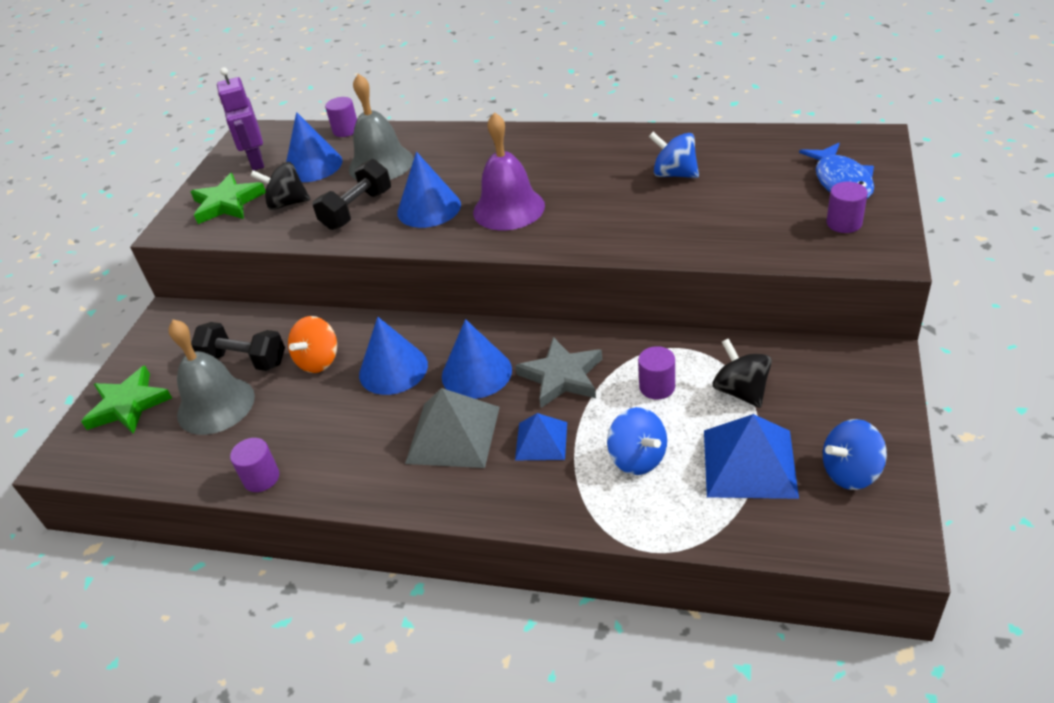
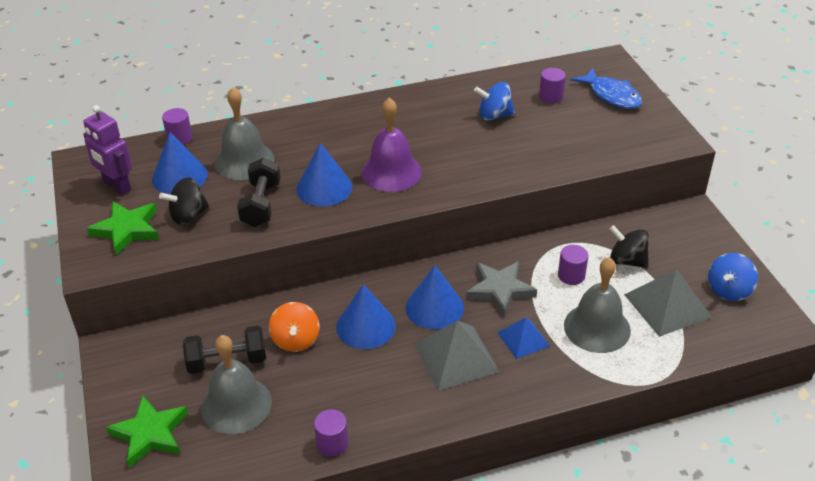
camera: 35 degrees left, 0 degrees up
(637, 458) = (597, 327): blue spinning top -> grey bell
(749, 463) = (667, 305): blue pyramid -> grey pyramid
(844, 223) = (636, 125): purple cylinder -> purple cylinder (551, 97)

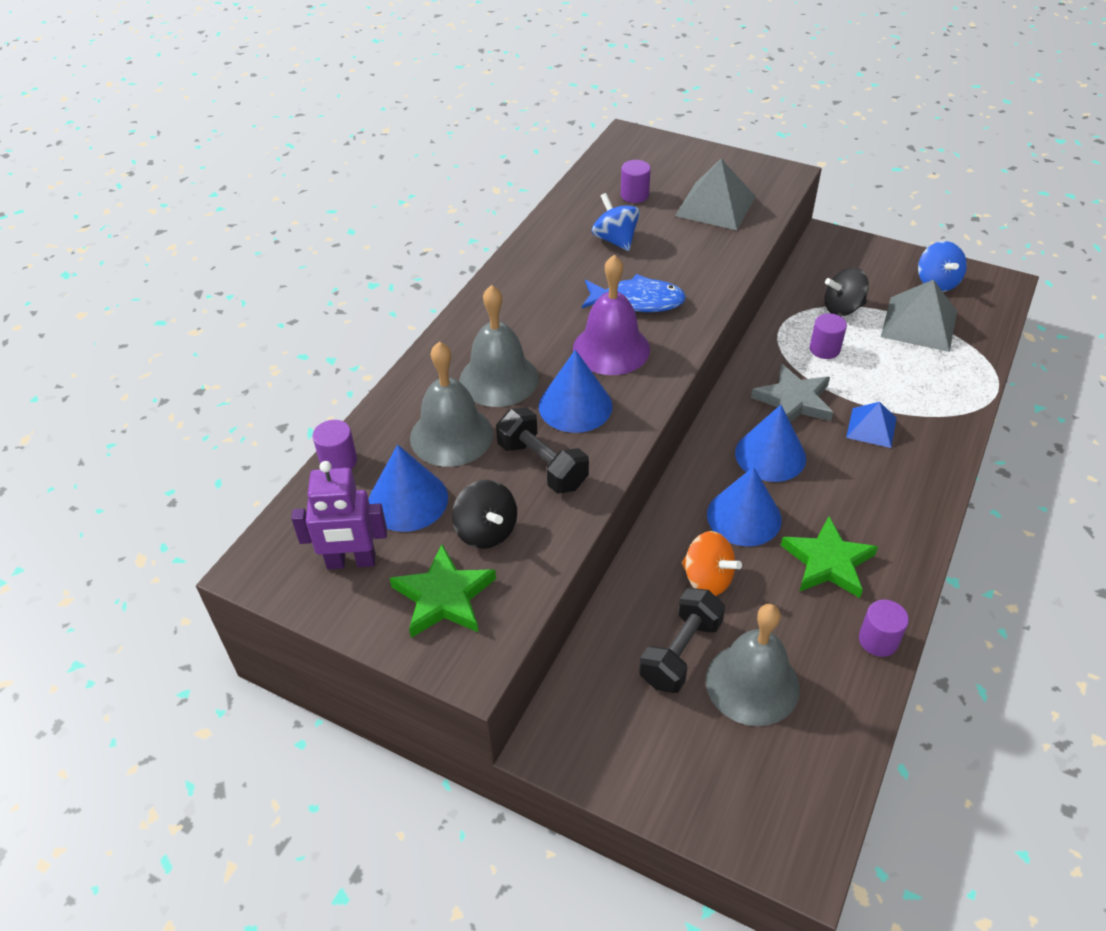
camera: 45 degrees left, 5 degrees up
(150, 433) = (722, 785): green star -> green star (828, 562)
(188, 215) = (486, 531): black spinning top -> black spinning top turned 45 degrees counterclockwise
(456, 357) = (850, 483): grey pyramid -> grey pyramid (715, 205)
(494, 115) = (615, 240): blue spinning top -> blue spinning top turned 105 degrees clockwise
(597, 327) = (903, 377): grey bell -> grey bell (499, 379)
(611, 95) = (679, 166): blue fish -> blue fish (637, 301)

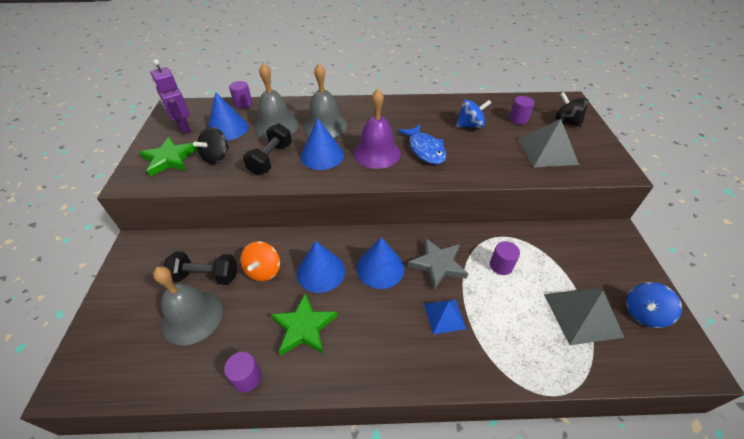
camera: 60 degrees right, 0 degrees up
(615, 240) = (470, 125): blue spinning top -> blue spinning top turned 45 degrees clockwise
(842, 308) = (552, 263): black spinning top -> black spinning top (566, 121)

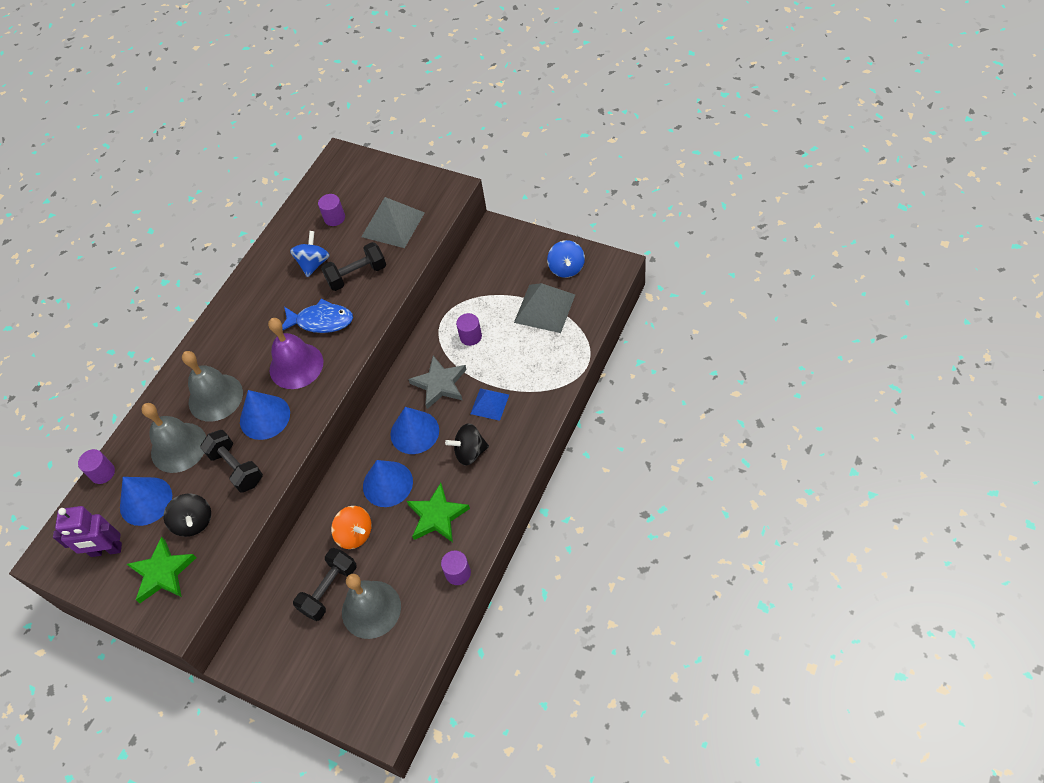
camera: 55 degrees left, 10 degrees up
(482, 151) = (357, 275): none -> black dumbbell
(566, 121) = (366, 181): black spinning top -> black spinning top (470, 452)

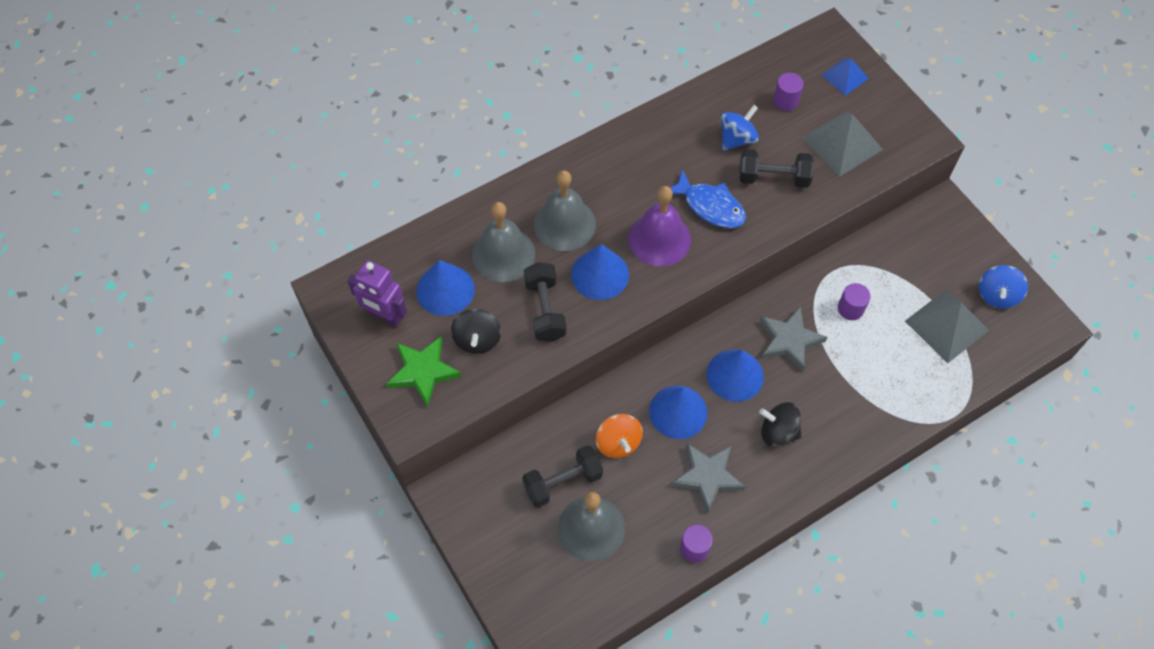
camera: 25 degrees right, 5 degrees up
(103, 473) = (421, 236): purple cylinder -> none
(437, 516) = (707, 477): green star -> grey star
(489, 404) = (828, 393): blue pyramid -> blue pyramid (845, 76)

